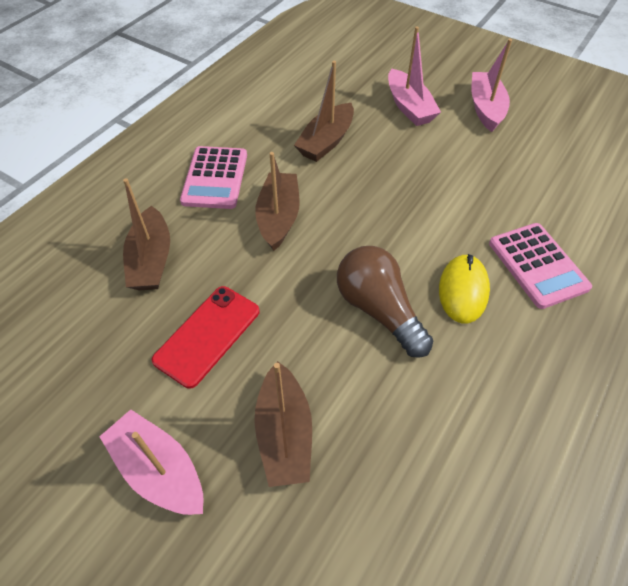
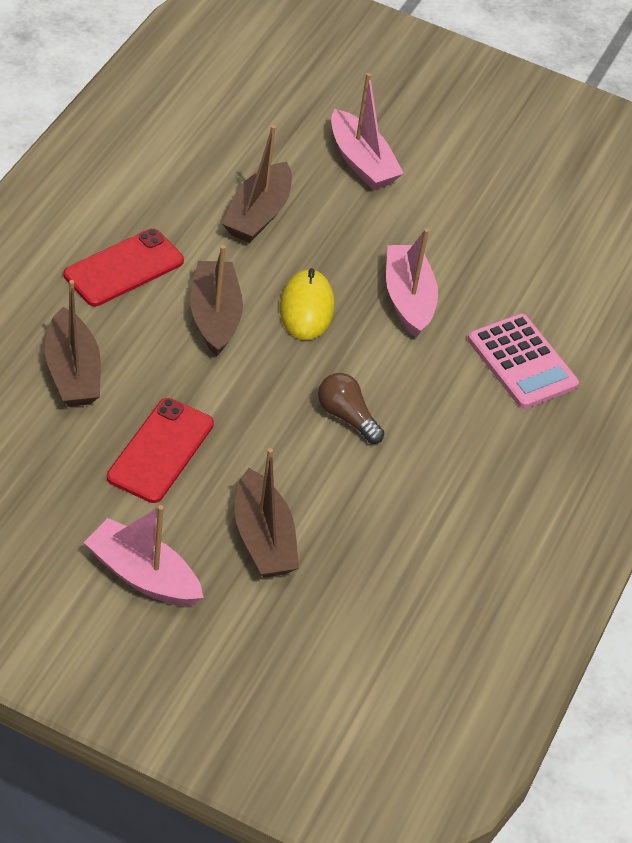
camera: 15 degrees left, 5 degrees down
(215, 178) = (124, 268): pink calculator -> red phone
(379, 310) = (347, 417): brown light bulb -> brown light bulb, size x0.61
(463, 290) = (439, 393): yellow mouse -> yellow mouse (306, 308)
(485, 108) = (462, 162): pink boat -> pink boat (408, 299)

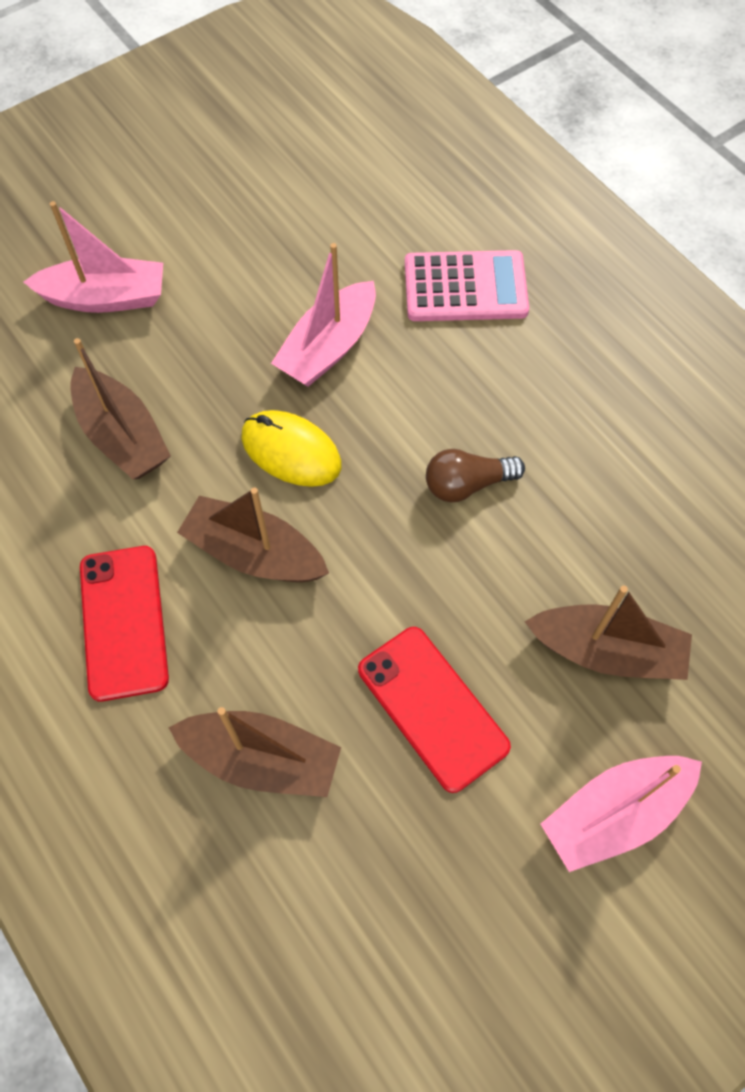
camera: 55 degrees left, 15 degrees up
(408, 299) = (328, 347): pink boat -> pink boat turned 75 degrees counterclockwise

